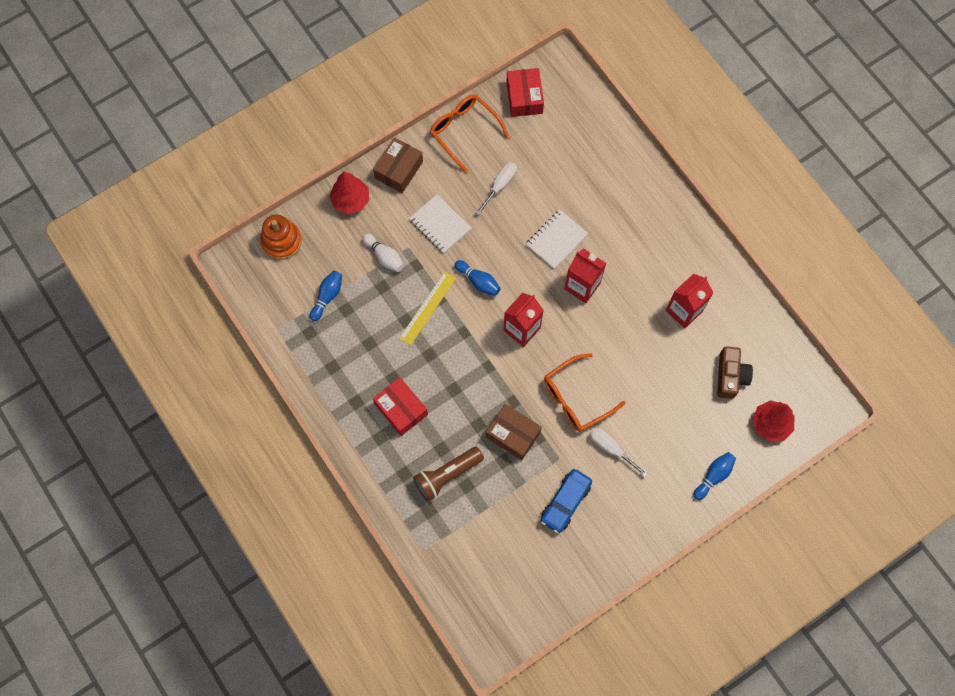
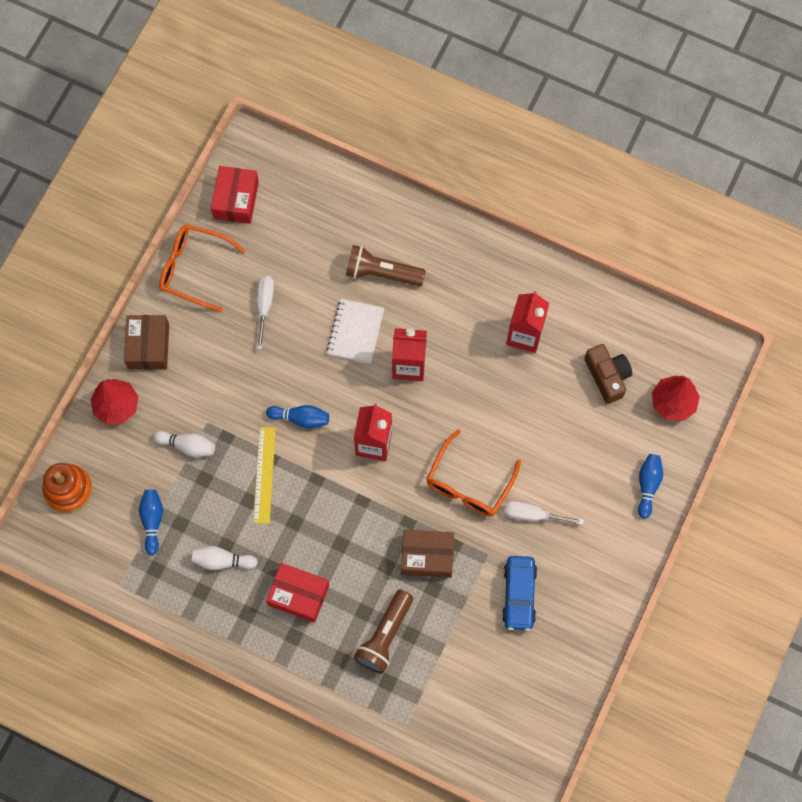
camera: 30 degrees left, 0 degrees up
(360, 353) = (222, 561): none -> white bowling pin
(440, 225) = (226, 381): white notebook -> none
(524, 97) = (236, 200): red box -> red box turned 45 degrees clockwise
(601, 207) = (381, 273): none -> brown flashlight

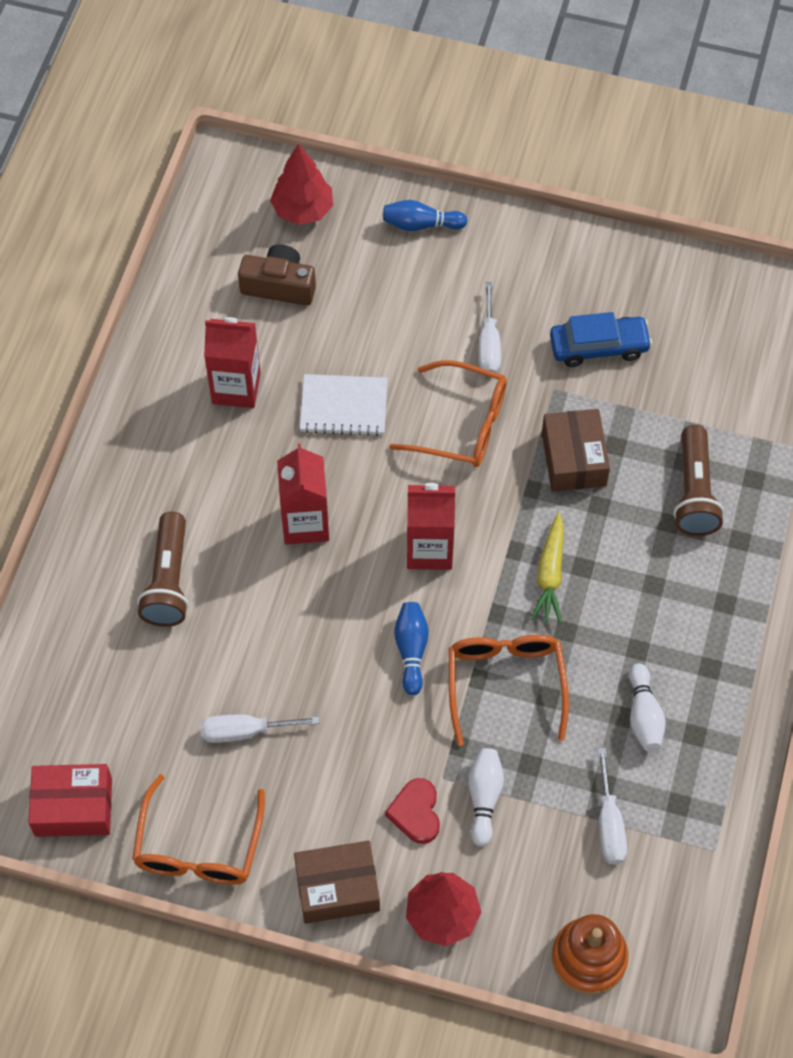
camera: 100 degrees left, 10 degrees down
(152, 521) = (609, 824): blue bowling pin -> white screwdriver
(187, 402) = (416, 812): none -> red heart
(264, 475) = (505, 684): yellow ruler -> orange glasses
(298, 595) = (666, 607): red box -> none
(339, 521) = (550, 574): none -> yellow carrot
(355, 332) = (266, 600): white notebook -> white notebook (344, 407)
(385, 636) = (694, 492): brown flashlight -> brown flashlight turned 75 degrees clockwise
(607, 376) = (279, 285): brown camera -> brown camera turned 45 degrees clockwise

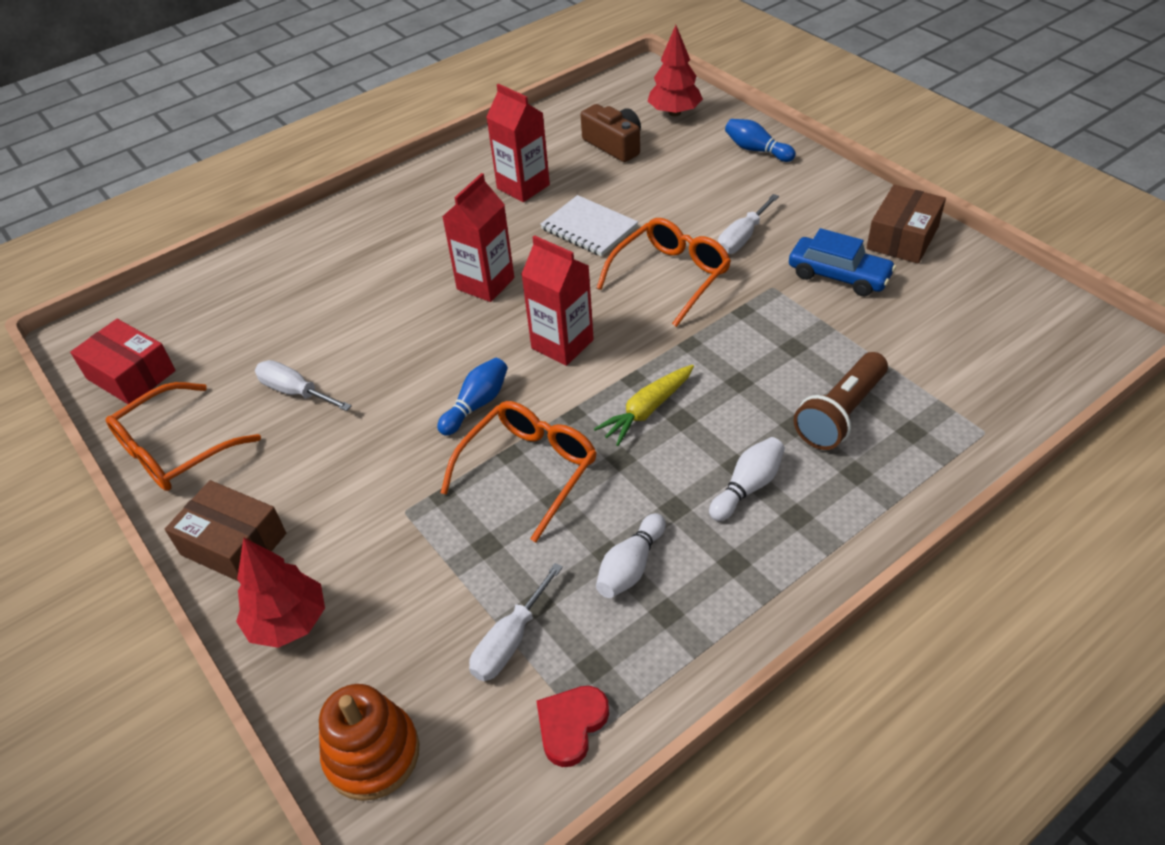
camera: 40 degrees right, 15 degrees down
(168, 581) = (353, 273): brown flashlight -> none
(416, 812) = (355, 525): red heart -> red heart (571, 725)
(461, 424) = (670, 277): orange glasses -> orange glasses turned 105 degrees counterclockwise
(484, 798) = (421, 548): white bowling pin -> white bowling pin (747, 487)
(573, 459) = (746, 340): brown box -> brown box (902, 238)

